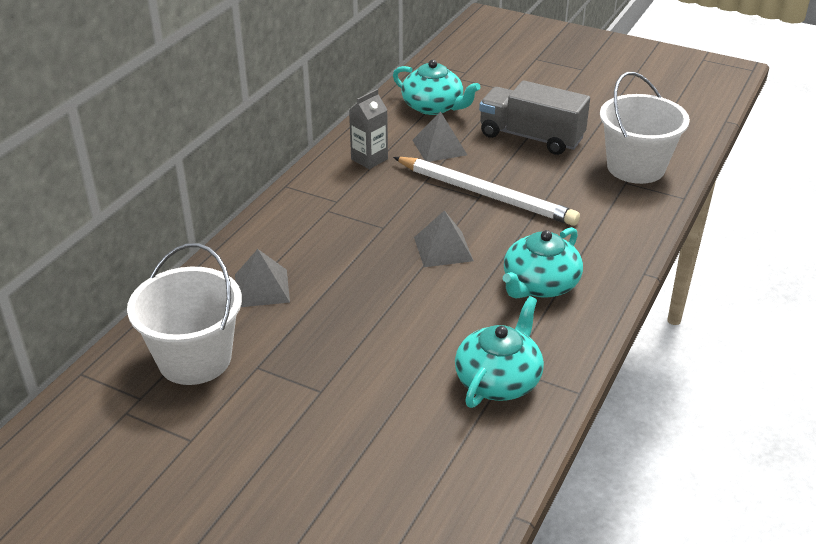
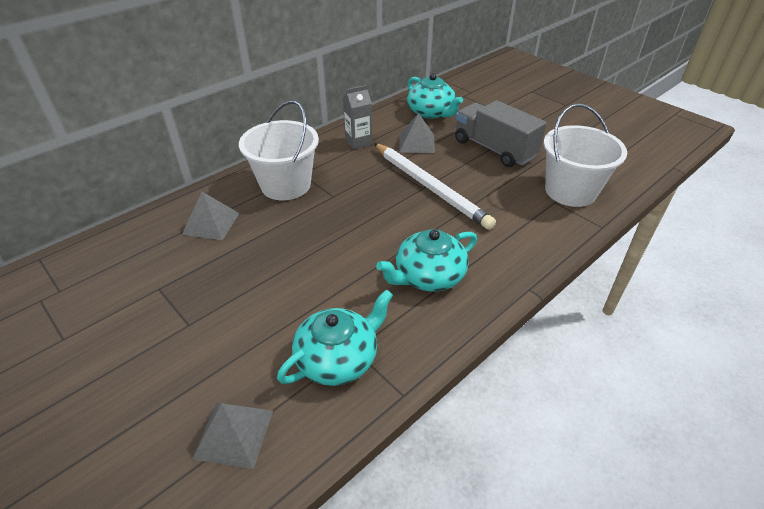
camera: 20 degrees right, 5 degrees up
(194, 359) = (121, 269): white bucket -> white bucket (285, 185)
(443, 249) = (368, 224): grey pyramid -> grey pyramid (234, 434)

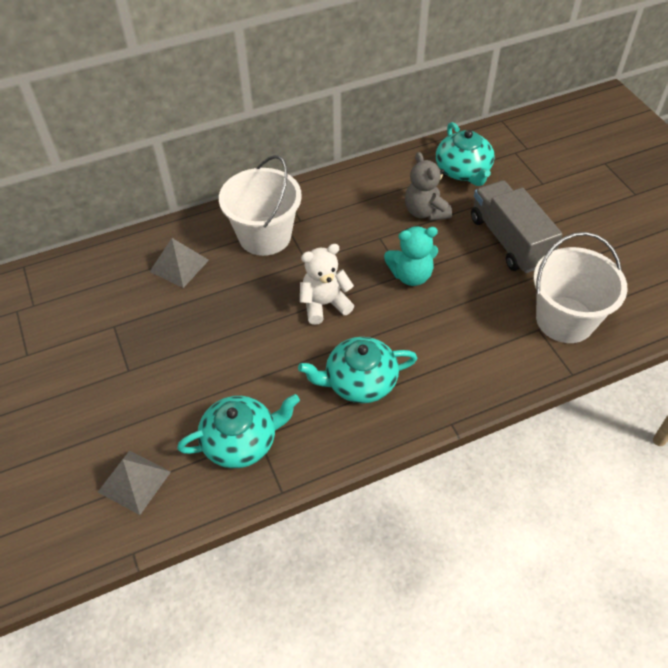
camera: 20 degrees right, 10 degrees up
(358, 142) = (362, 195): grey carton -> none
(365, 224) = (324, 304): none -> white teddy bear
(417, 143) = (425, 212): grey pyramid -> grey teddy bear
(429, 187) = (411, 275): white pencil -> turquoise teddy bear

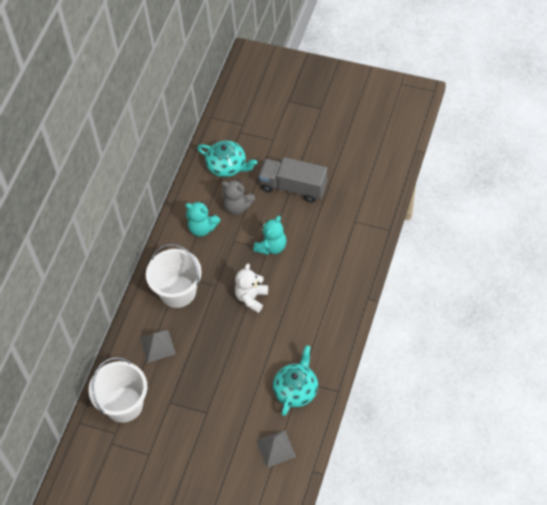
camera: 45 degrees left, 5 degrees up
(359, 381) = (311, 317): turquoise teapot -> none
(365, 202) = (202, 228): none -> turquoise teddy bear
(565, 320) = (360, 206): white bucket -> white bucket (124, 404)

